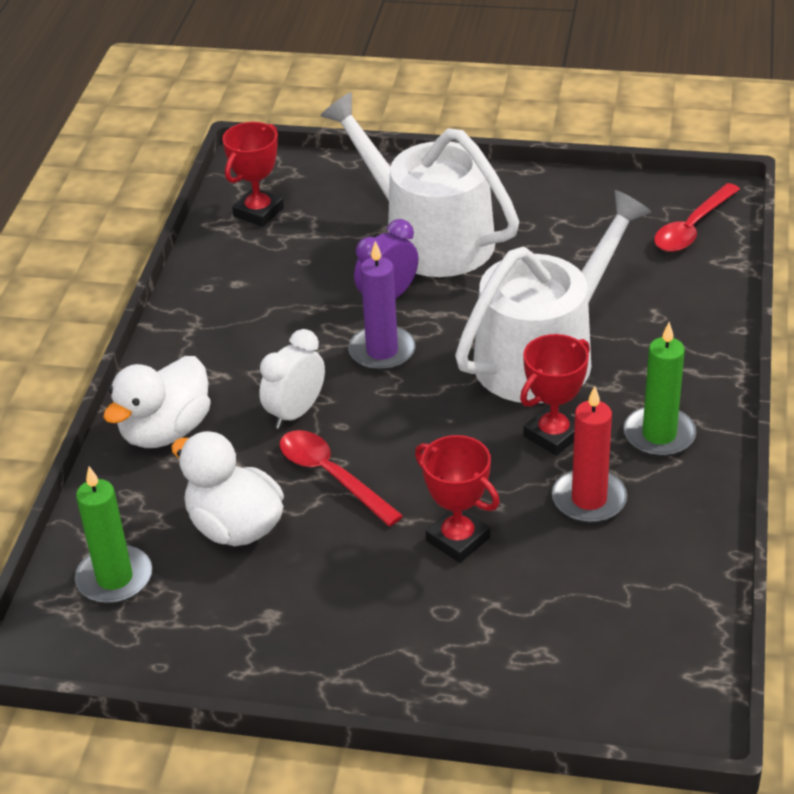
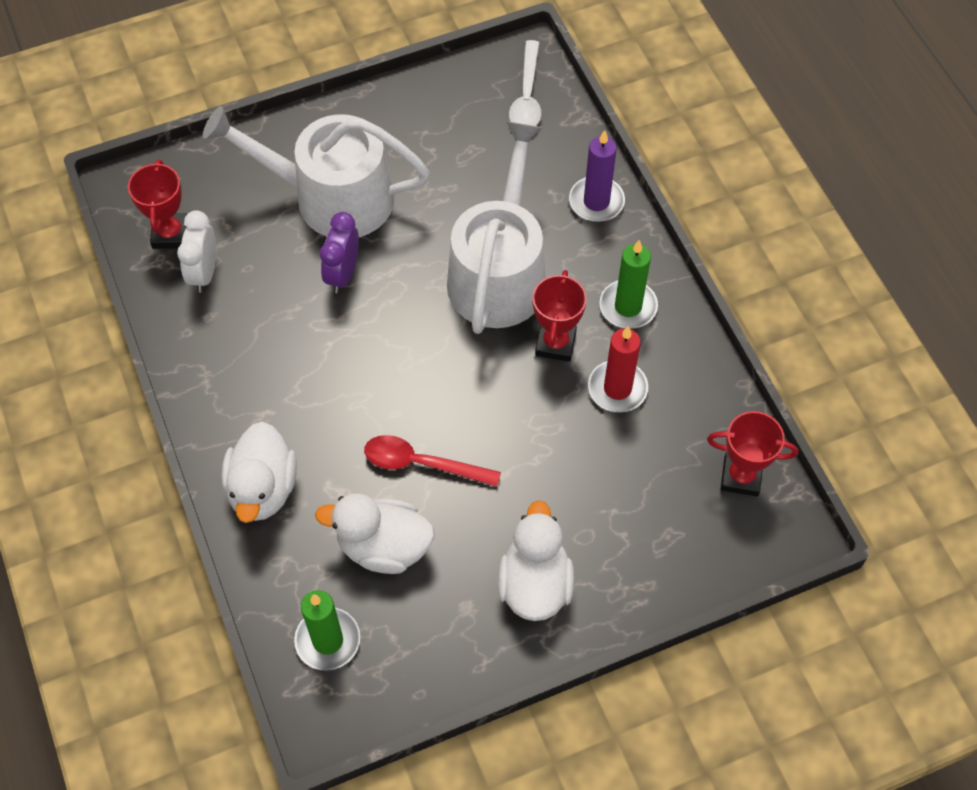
camera: 35 degrees left, 20 degrees up
(295, 413) = (352, 420): white clock -> white clock (204, 273)
(356, 629) = (535, 584): none -> white duck
(382, 351) = (376, 328): purple candle -> purple candle (596, 201)
(458, 539) = (551, 471): red trophy -> red trophy (741, 477)
(692, 228) = (527, 96): red spoon -> white spoon

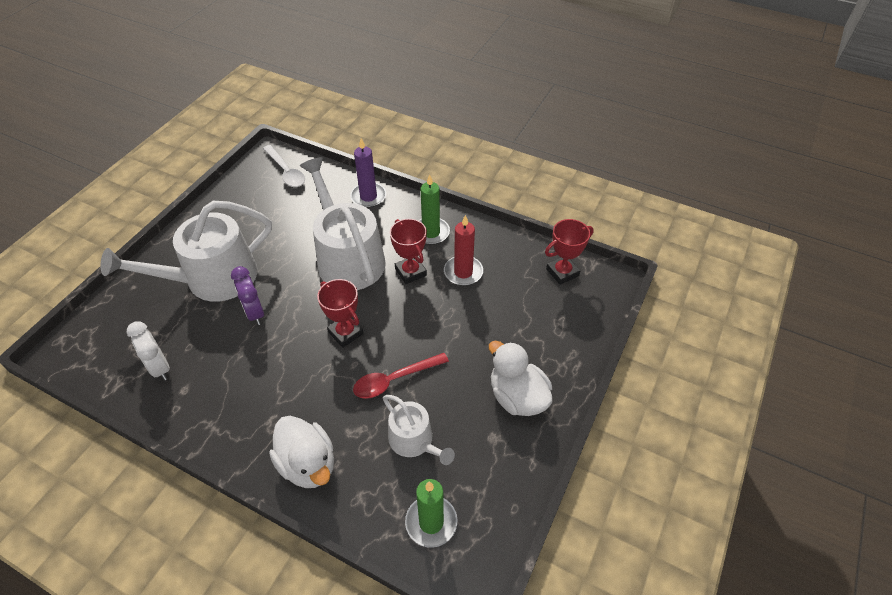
camera: 40 degrees left, 10 degrees down
(170, 234) = (117, 360): red trophy -> red trophy (345, 333)
(383, 547) = (414, 441): white duck -> white watering can

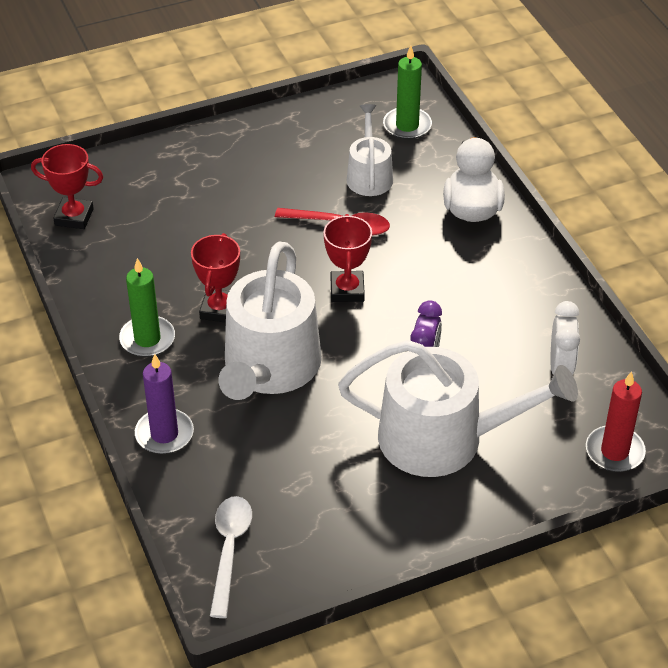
camera: 140 degrees left, 5 degrees down
(463, 272) = (167, 276): red candle -> red candle (614, 451)
(517, 397) = (251, 155): white duck -> none

